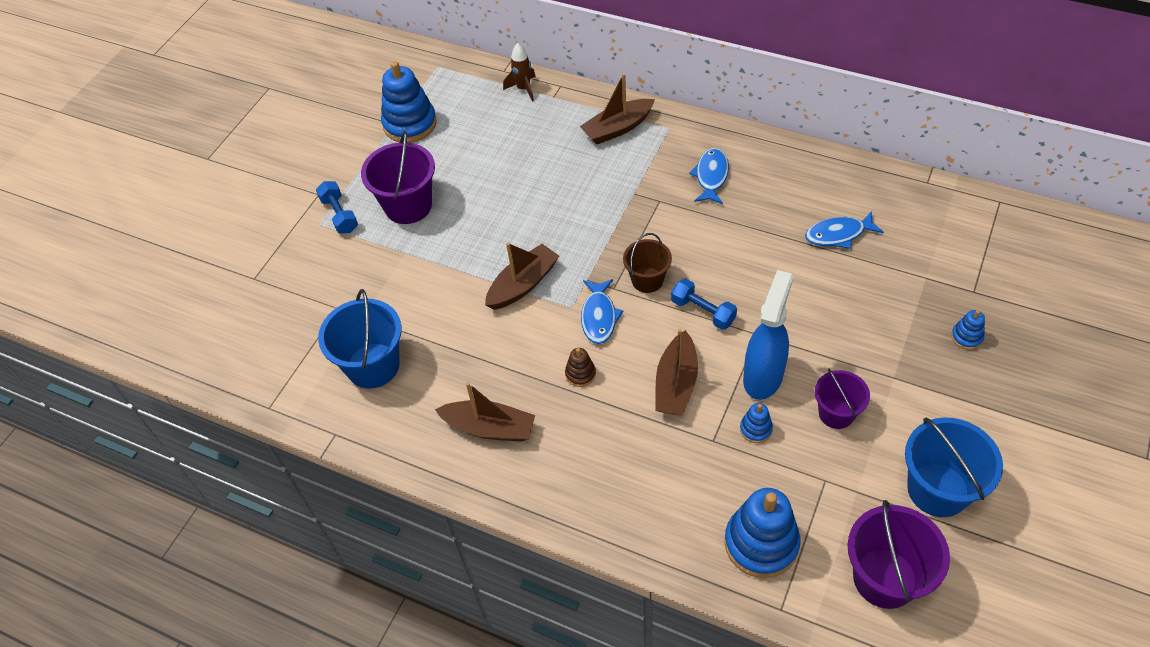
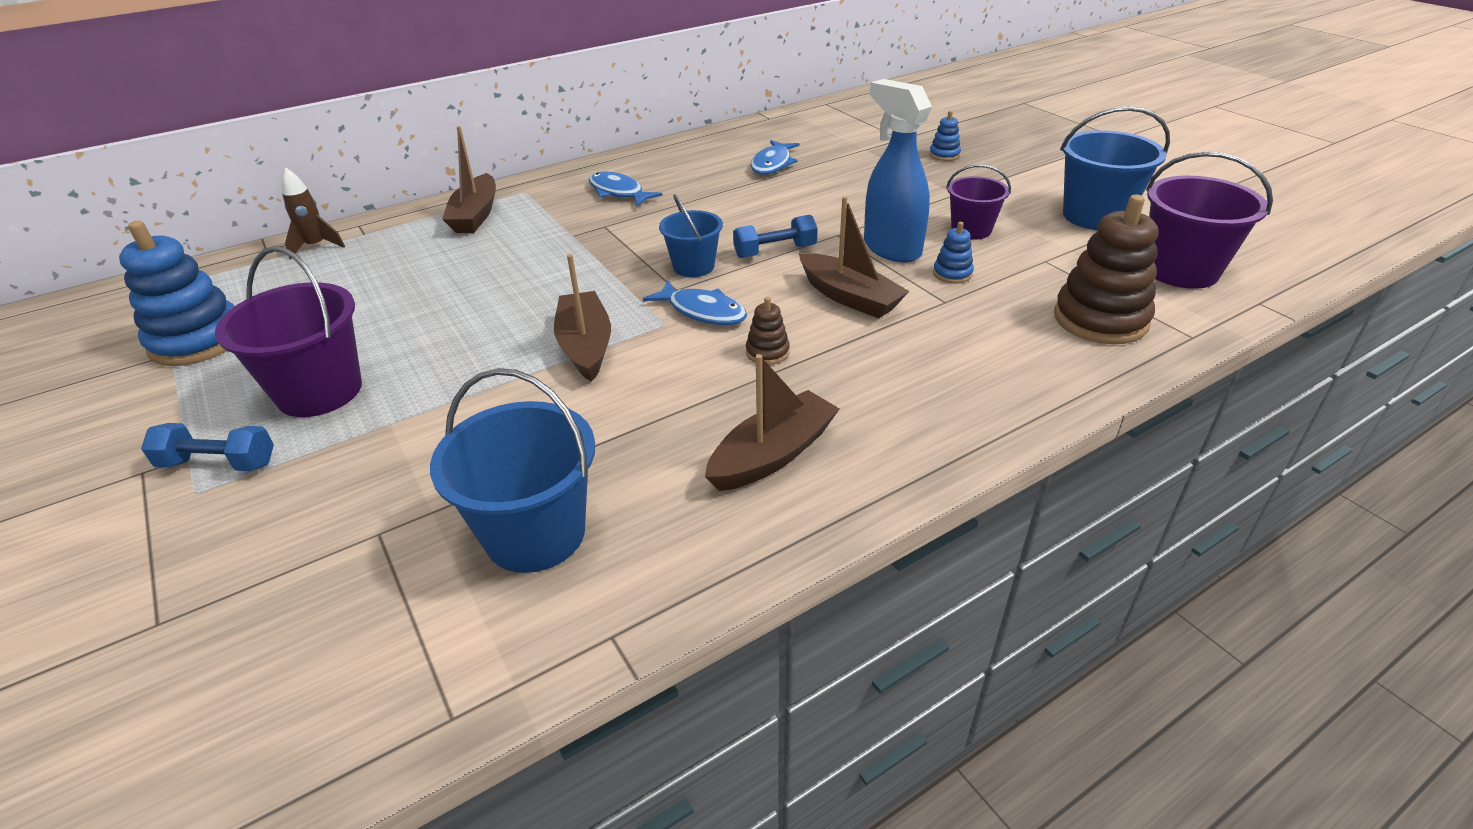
camera: 60 degrees left, 15 degrees down
(647, 280) = (693, 266): brown bucket -> blue bucket
(761, 543) = (1100, 319): blue stacking toy -> brown stacking toy

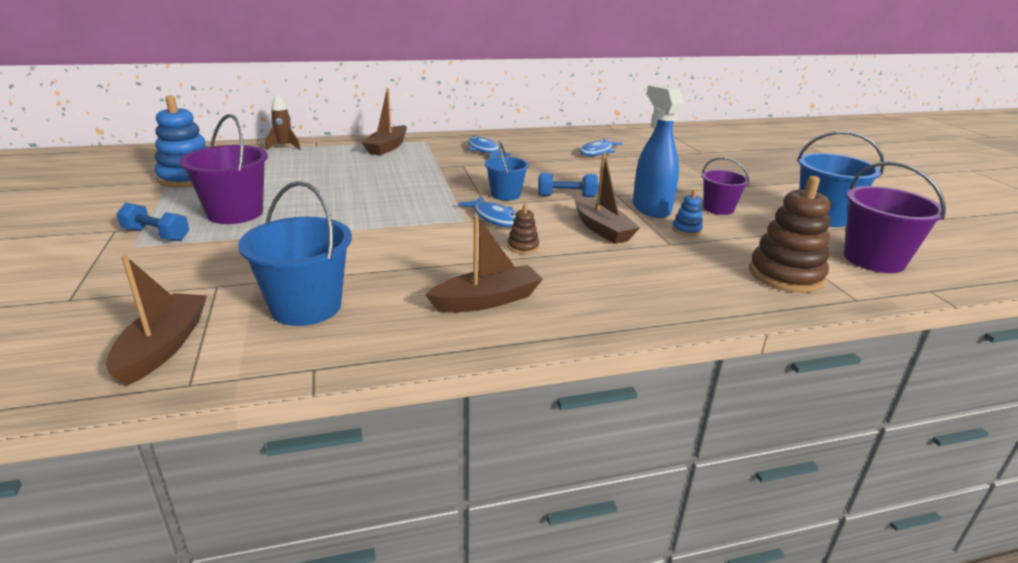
camera: 15 degrees right, 10 degrees down
(585, 346) = (406, 221): brown boat -> brown boat (163, 347)
(944, 155) = (727, 165): blue stacking toy -> none

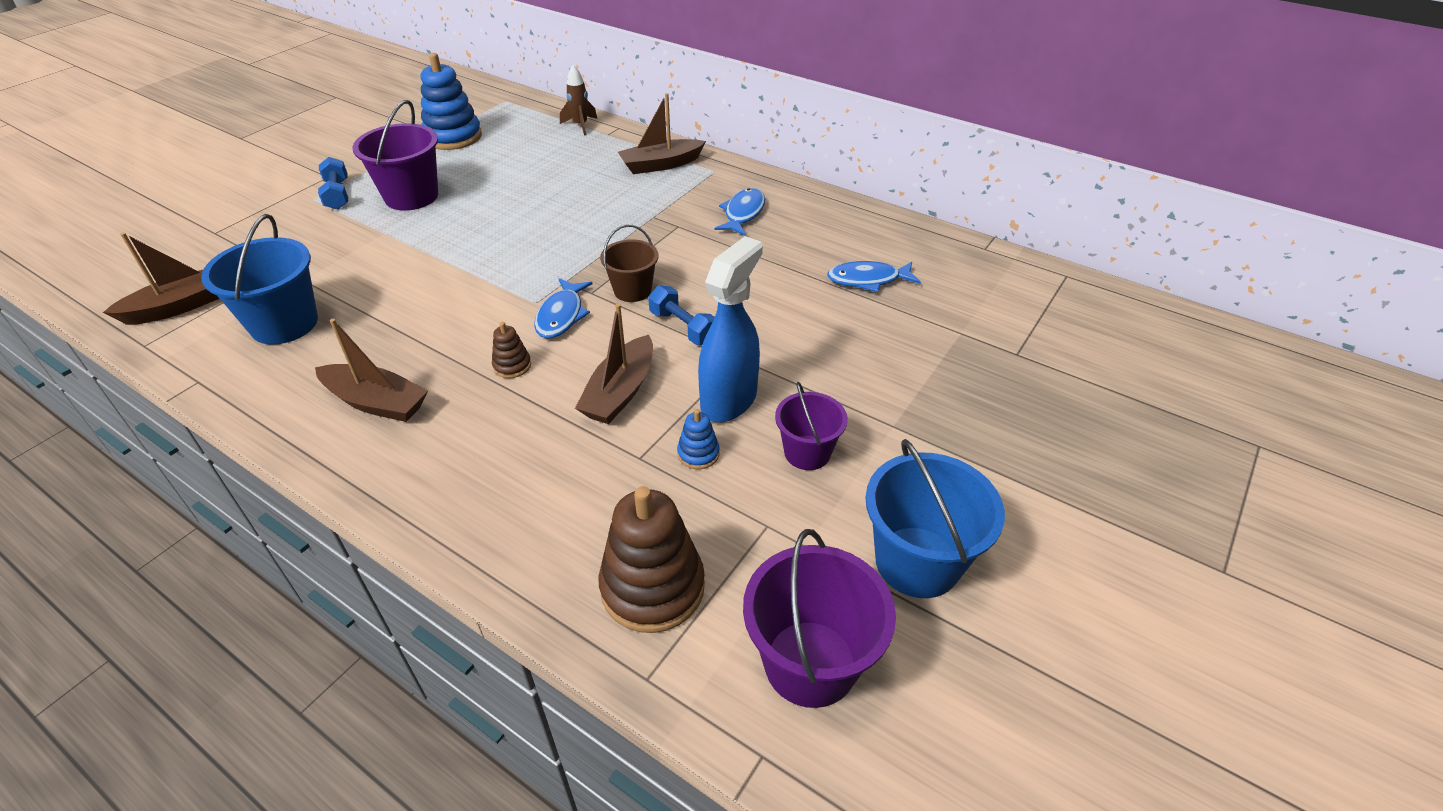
camera: 50 degrees right, 15 degrees up
(505, 195) = (632, 290): blue bucket -> brown bucket

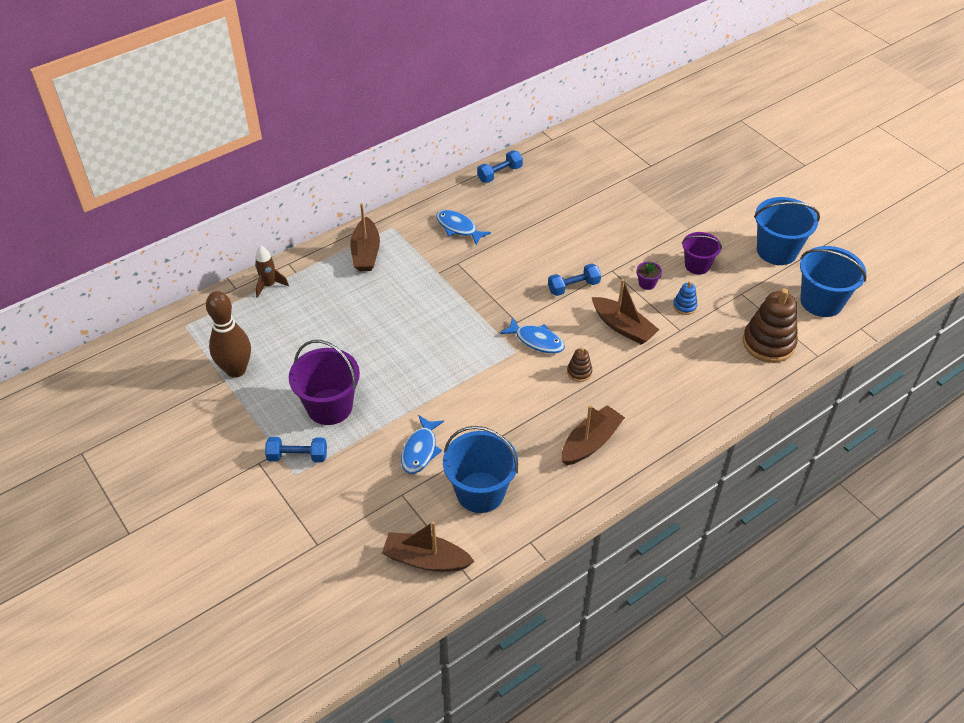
camera: 70 degrees left, 5 degrees up
(181, 306) = (426, 559): brown boat -> brown boat turned 60 degrees counterclockwise
(453, 137) = (236, 370): blue stacking toy -> brown bowling pin
(632, 290) = (524, 301): brown bucket -> none
(729, 400) = (647, 283): blue spray bottle -> purple flower pot
(810, 663) = (821, 301): purple bucket -> blue bucket
(868, 280) = (561, 196): blue fish -> blue fish (420, 450)
(871, 221) = (499, 174): none -> blue dumbbell

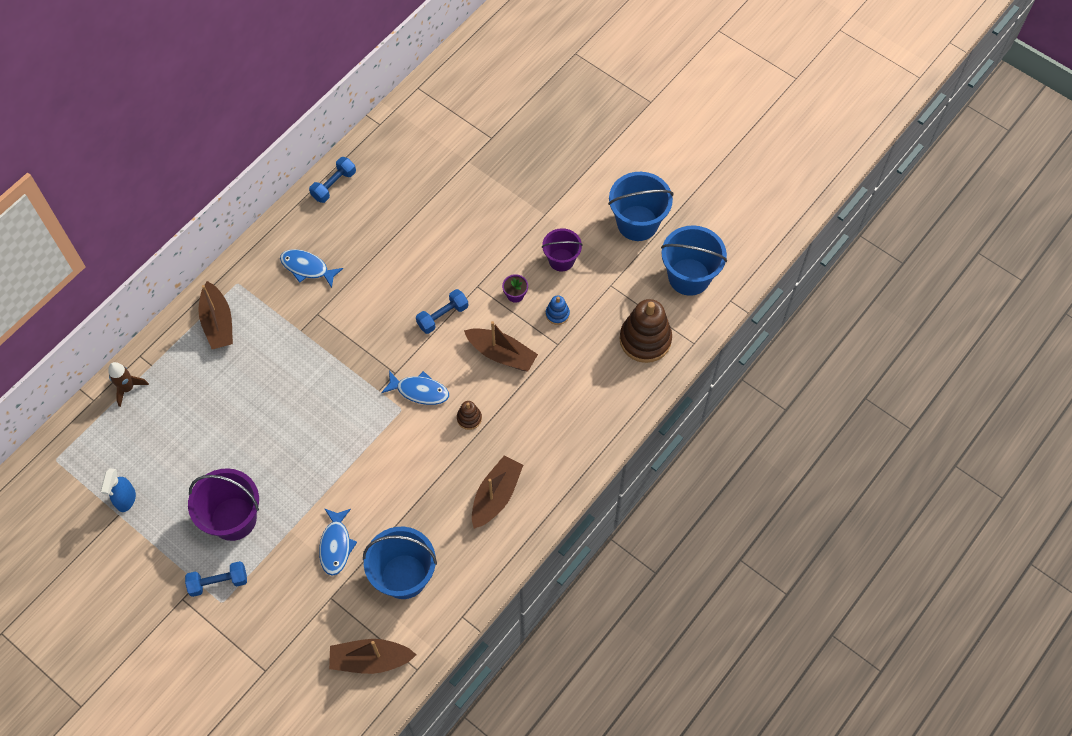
camera: 15 degrees left, 15 degrees up
(236, 370) = (126, 499): brown bowling pin -> blue spray bottle

